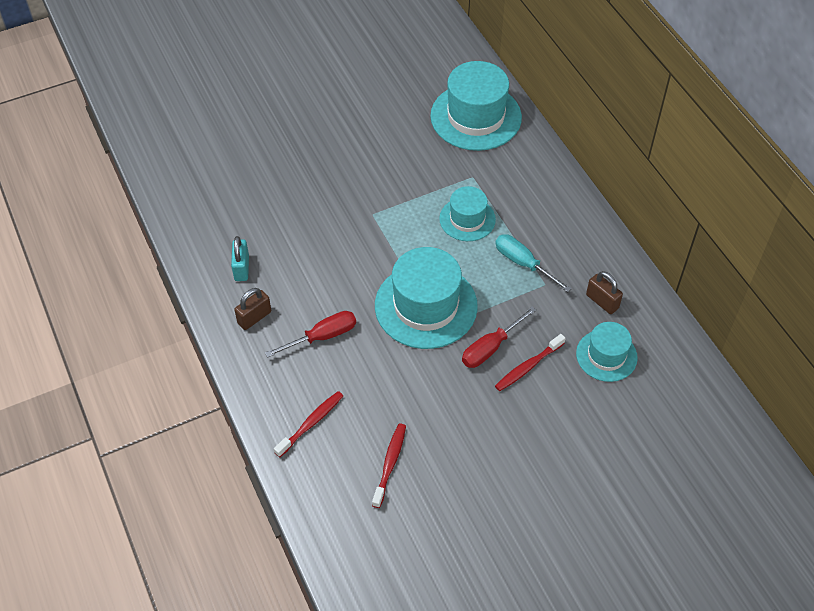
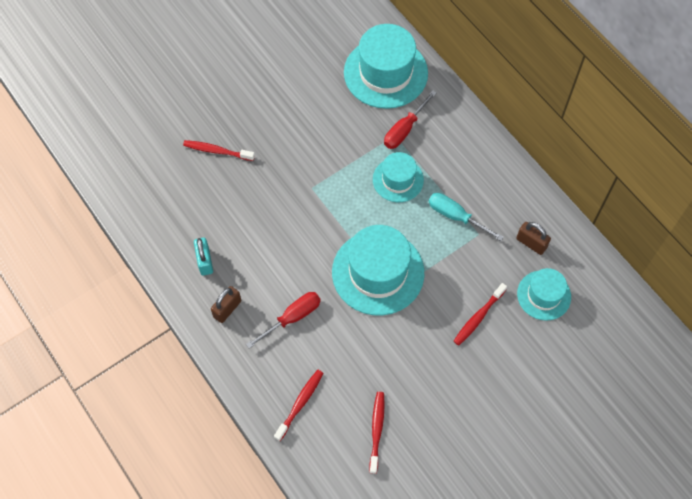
camera: 10 degrees left, 10 degrees up
(280, 166) = (217, 151): none -> red toothbrush
(491, 347) = (442, 304): red screwdriver -> red screwdriver (404, 129)

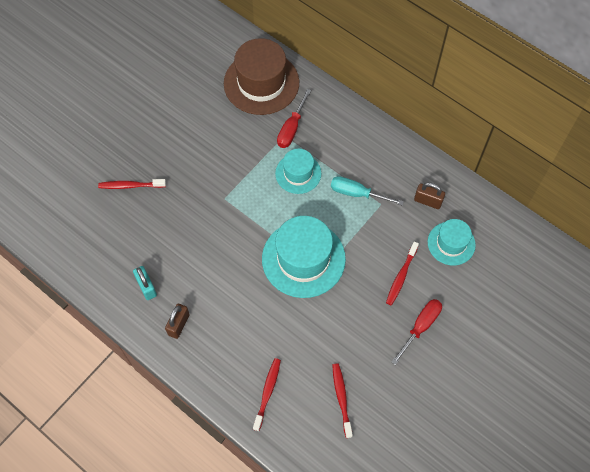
camera: 15 degrees left, 0 degrees up
(292, 318) = (239, 318): red screwdriver -> red screwdriver (420, 327)
(385, 73) = (261, 83): turquoise hat -> brown hat

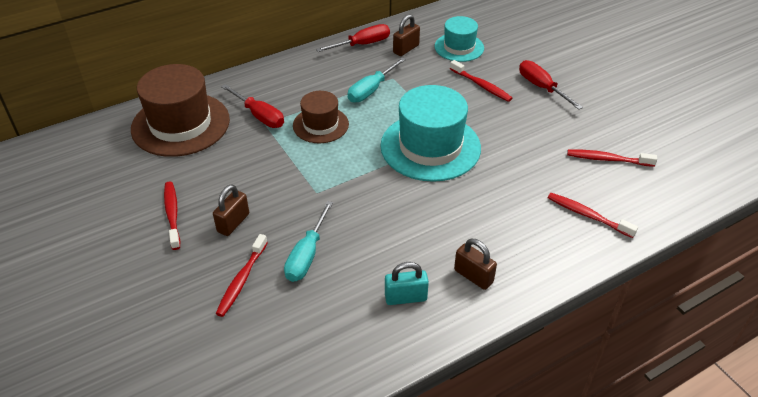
camera: 70 degrees left, 20 degrees down
(163, 215) = (307, 255): none -> turquoise screwdriver
(172, 121) = (172, 214): none -> red toothbrush
(177, 159) = (233, 223): none -> brown padlock
(298, 173) = (320, 125): turquoise hat -> brown hat
(418, 165) = (362, 44): none -> red screwdriver

